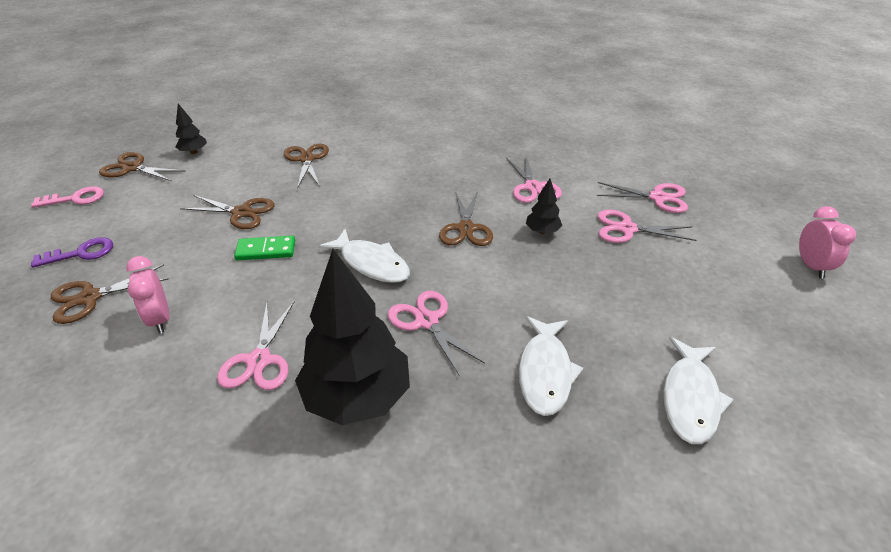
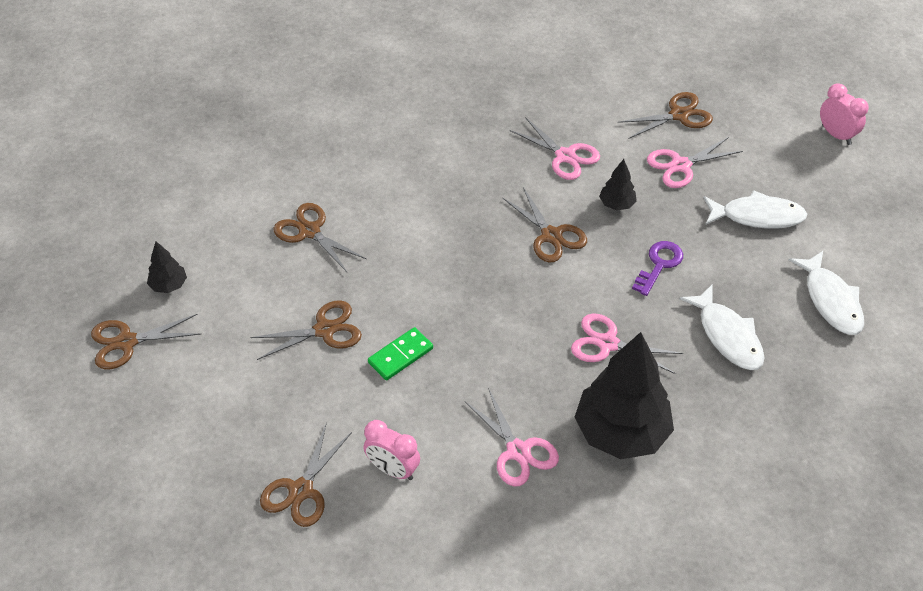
camera: 35 degrees left, 10 degrees up
(75, 199) = (121, 411): pink key -> none
(81, 253) = (224, 459): purple key -> purple key (659, 265)
(371, 263) = (508, 316): white fish -> white fish (757, 216)
(658, 198) = (679, 115): pink scissors -> brown scissors

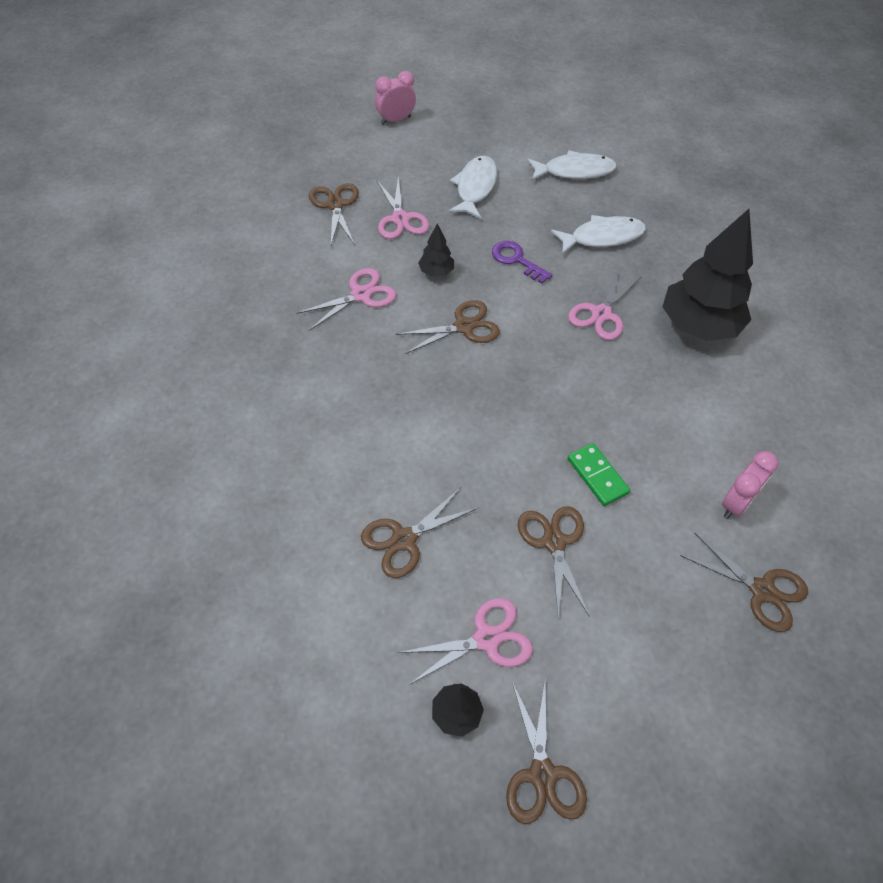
camera: 80 degrees left, 5 degrees up
(518, 451) = (716, 401): pink scissors -> pink scissors (486, 639)

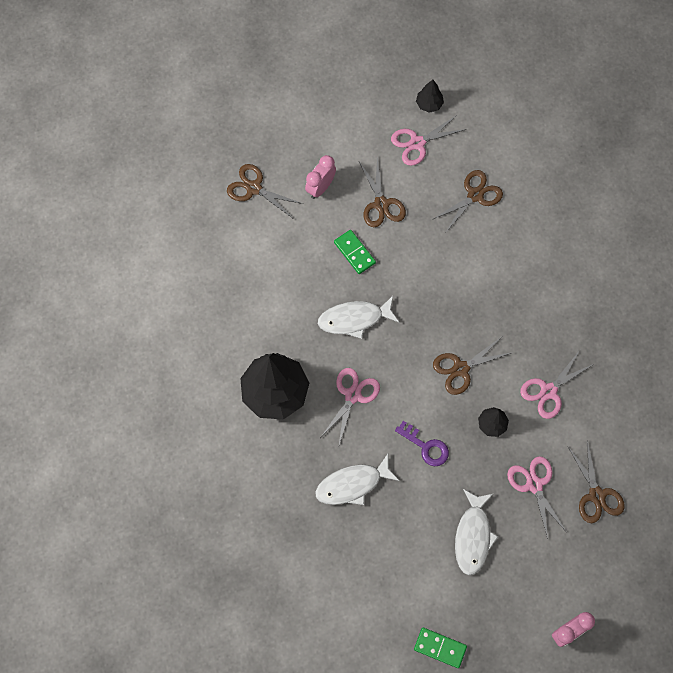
camera: 175 degrees right, 15 degrees up
(519, 121) = (440, 647): none -> green domino
(542, 775) = (381, 81): brown scissors -> none
(574, 171) = (380, 573): white fish -> white fish (354, 319)
(736, 504) = (263, 243): pink clock -> pink clock (320, 187)

